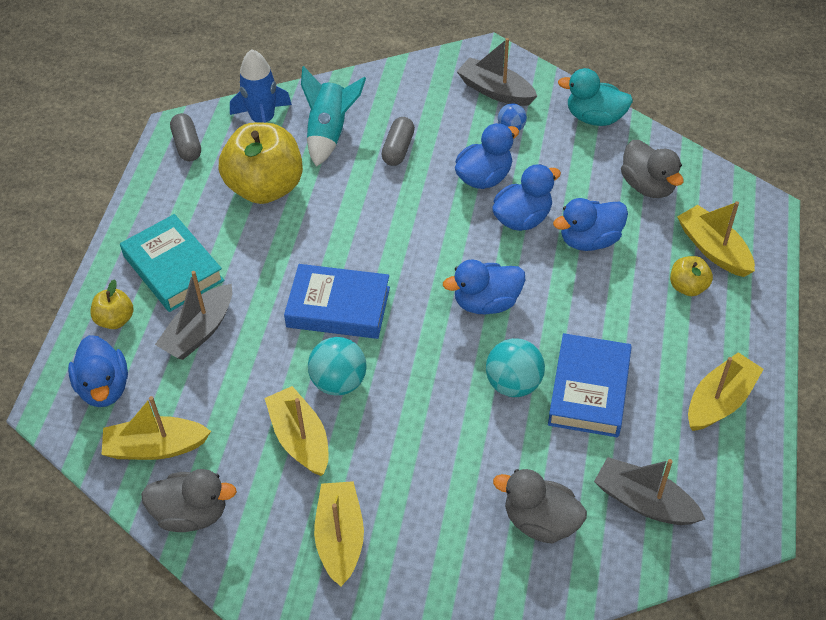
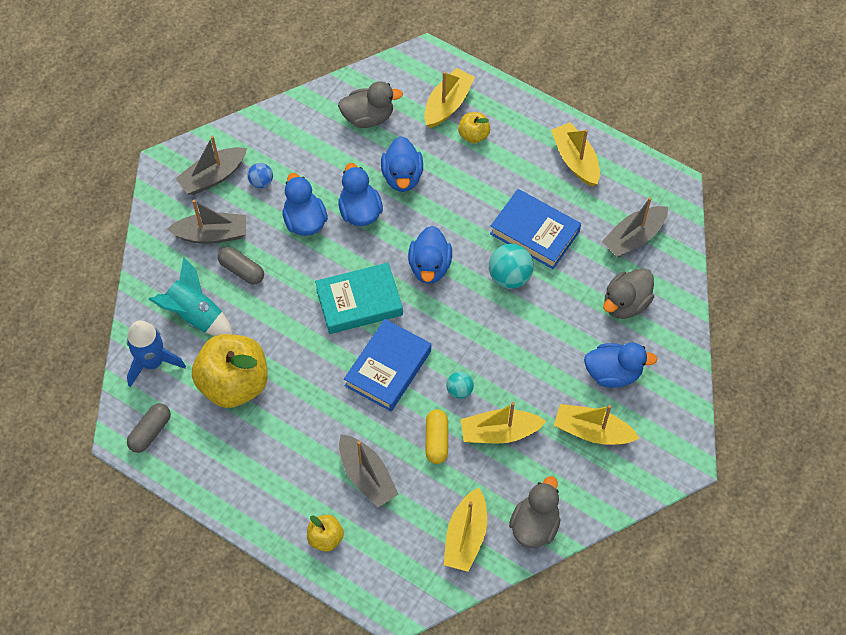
camera: 70 degrees left, 10 degrees up
(104, 387) = (392, 562): blue duck -> blue duck (613, 373)
(173, 268) = (290, 479): turquoise book -> turquoise book (359, 302)
(187, 145) = (150, 432): grey capsule -> grey capsule turned 60 degrees counterclockwise
(266, 381) = (436, 440): none -> yellow capsule
(339, 382) = (459, 390): turquoise ball -> turquoise ball, size x0.59
(428, 113) = (212, 234): none -> grey boat
(594, 118) = (280, 121): turquoise duck -> none
(713, 249) = (447, 104): yellow boat -> yellow boat turned 135 degrees clockwise

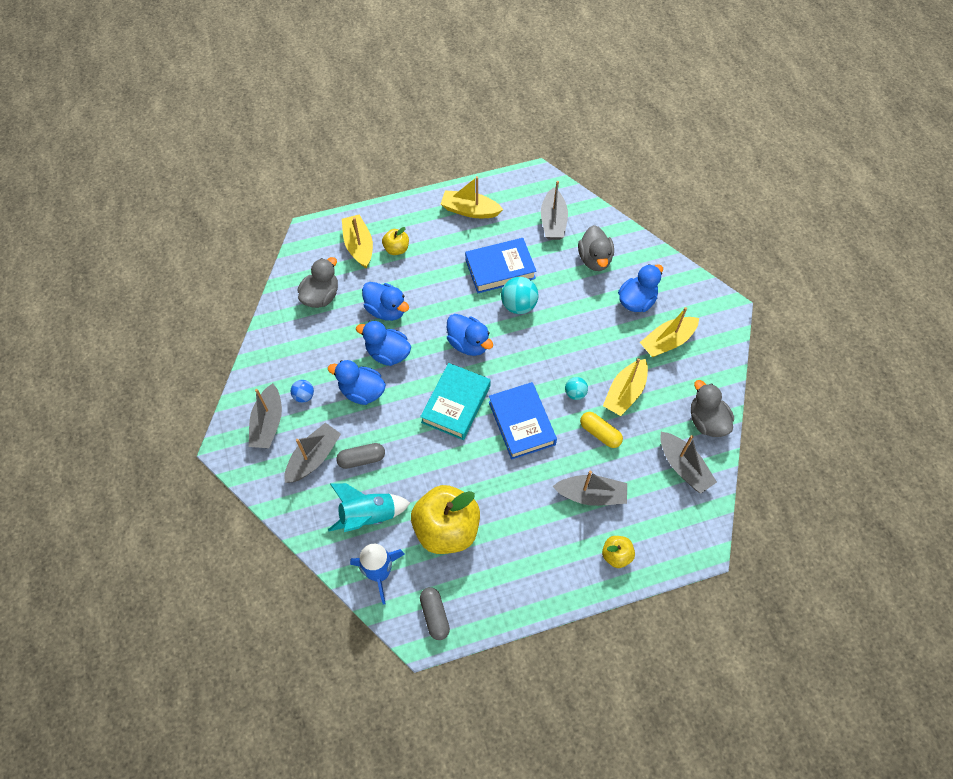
camera: 50 degrees left, 0 degrees up
(465, 536) = (683, 467): yellow boat -> grey boat

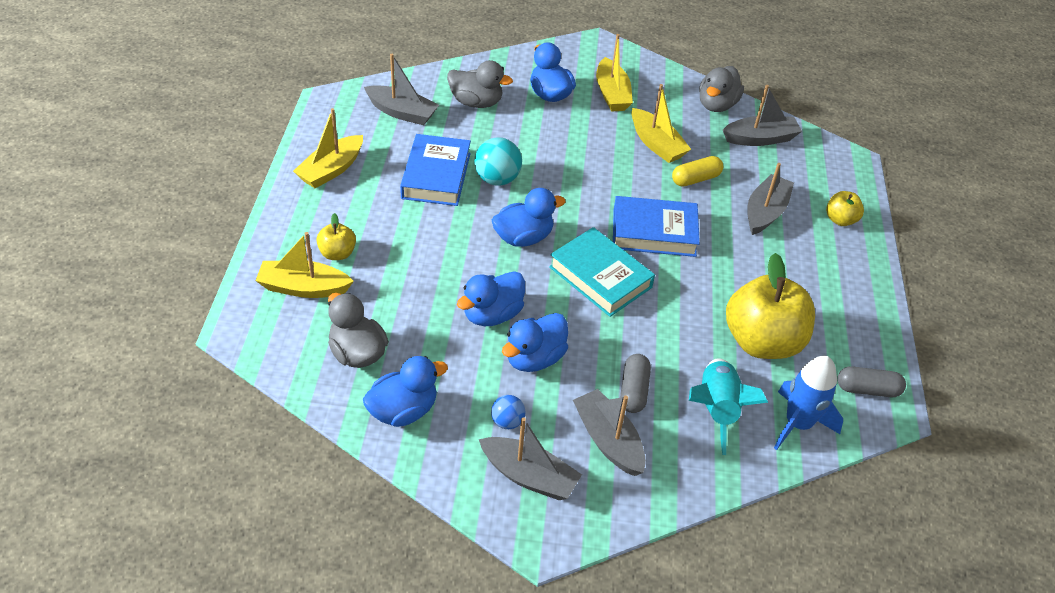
camera: 70 degrees left, 15 degrees down
(386, 310) = (425, 294): blue duck -> blue duck (403, 410)
(575, 393) = (638, 179): turquoise ball -> none
(706, 421) = (717, 105): grey duck -> grey duck turned 60 degrees counterclockwise

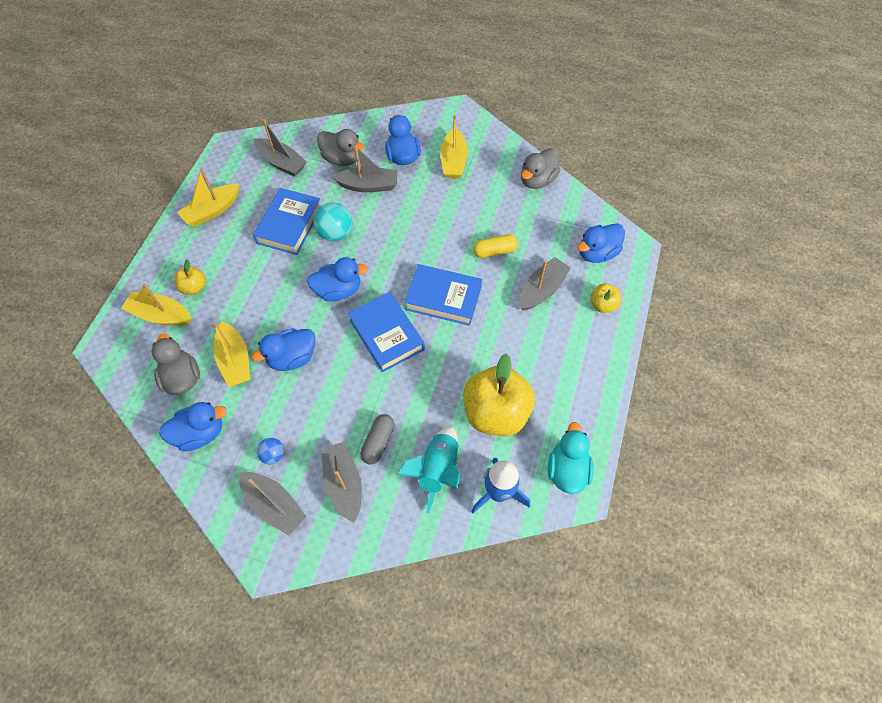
camera: 15 degrees right, 15 degrees up
(534, 358) = (311, 402): blue duck -> blue duck (597, 253)
(600, 277) = (386, 334): turquoise book -> blue book
(656, 144) = (473, 214): yellow boat -> yellow boat (235, 360)
(760, 139) = (562, 217): grey boat -> grey boat (368, 185)
(867, 389) = (567, 470): grey capsule -> turquoise duck

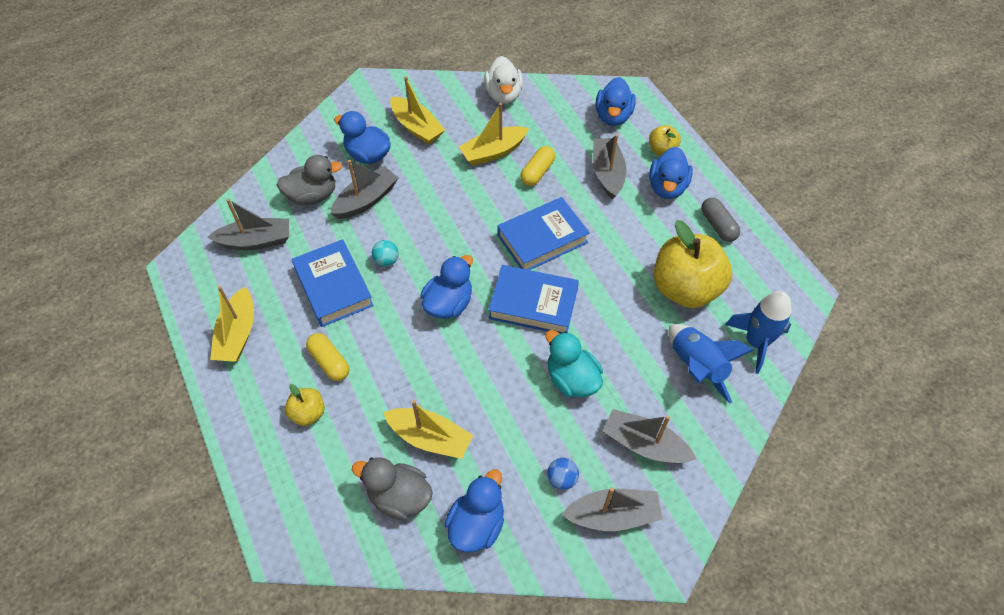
camera: 45 degrees left, 5 degrees down
(161, 315) = (305, 465): yellow boat -> yellow boat (493, 152)
(237, 268) = (329, 362): none -> yellow capsule
(292, 358) = (478, 390): blue duck -> blue duck (667, 187)
(335, 233) = (386, 261): turquoise ball -> turquoise ball, size x0.59
(378, 442) = (630, 389): grey capsule -> grey capsule (718, 225)
(437, 469) = (696, 367): turquoise rocket -> blue rocket
(537, 180) = (503, 95): grey duck -> white duck
(567, 470) = (778, 284): turquoise duck -> turquoise duck (572, 379)

